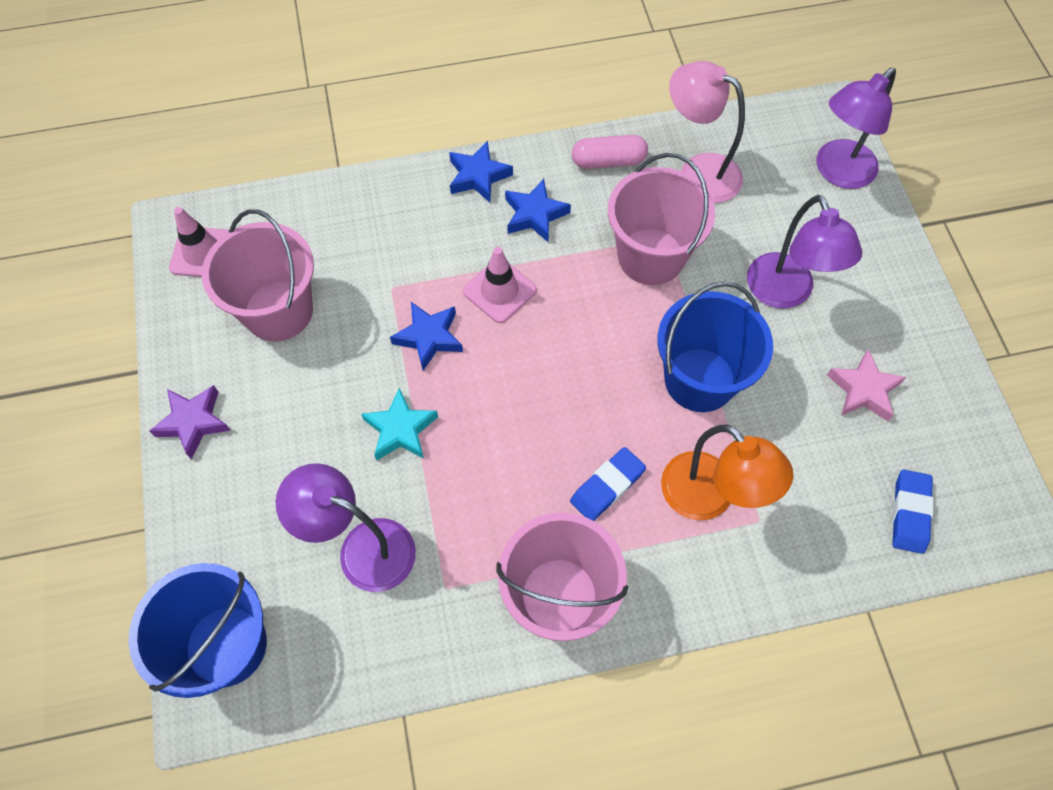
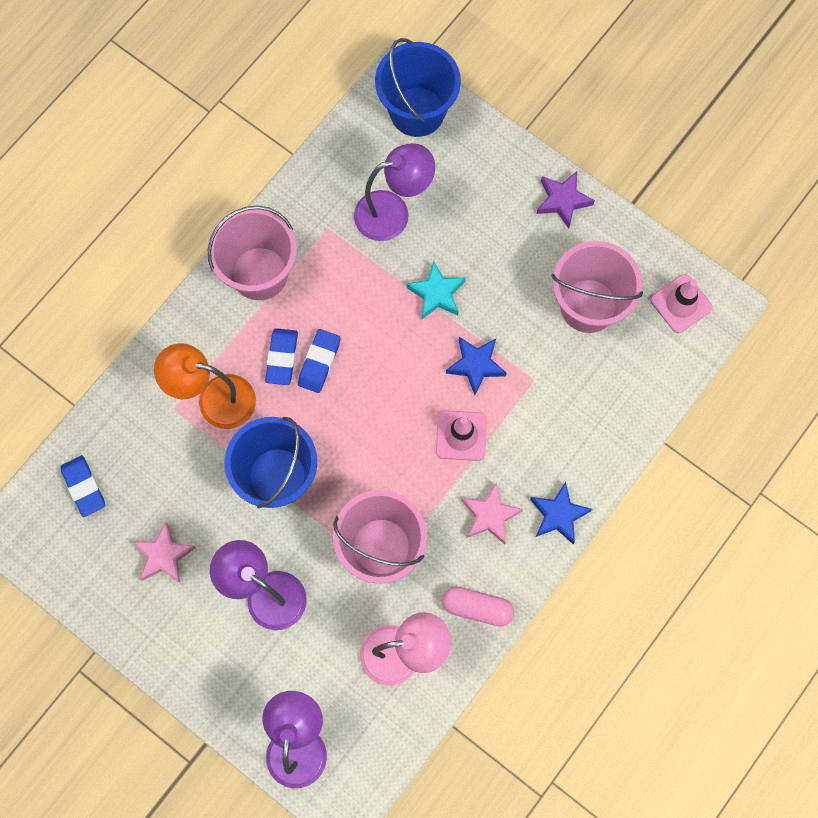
camera: 140 degrees right, 10 degrees up
(535, 215) = (490, 515): blue star -> pink star
(573, 453) = (319, 362): none -> blue eraser
(608, 161) = (477, 607): pink capsule -> pink capsule turned 60 degrees clockwise

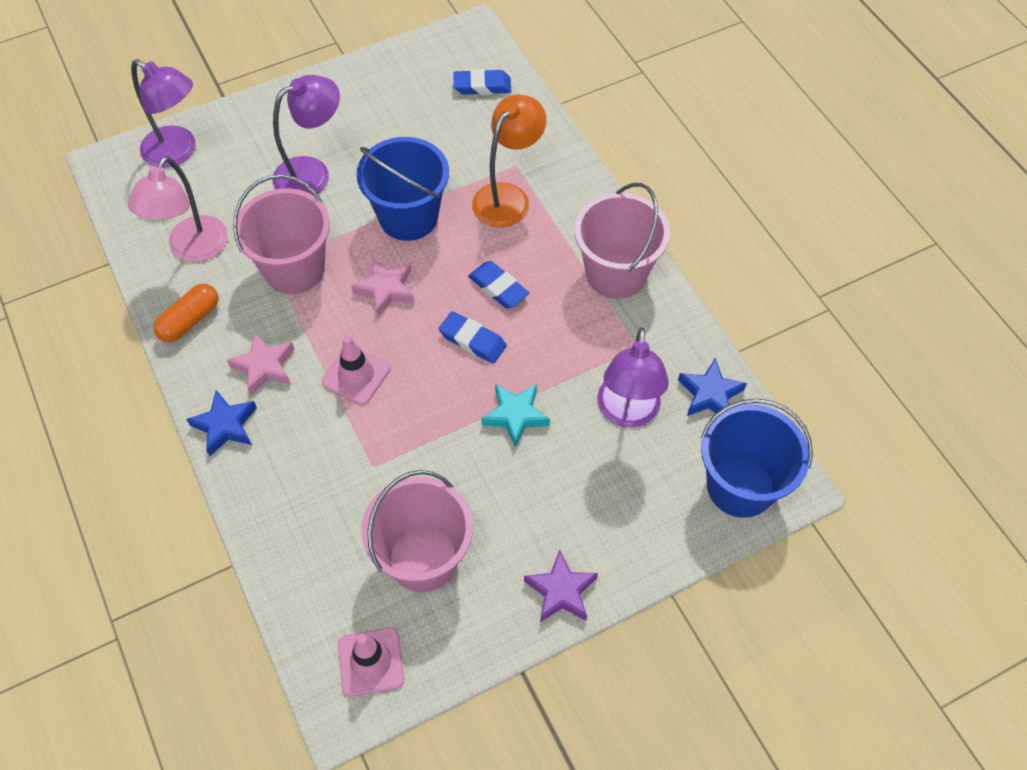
camera: 115 degrees right, 15 degrees down
(164, 555) = (390, 118): pink star -> pink star (386, 290)
(282, 358) = (519, 260): blue eraser -> blue eraser (472, 340)
(476, 365) = (419, 419): blue star -> blue star (710, 394)
(477, 607) = (190, 320): pink capsule -> orange capsule

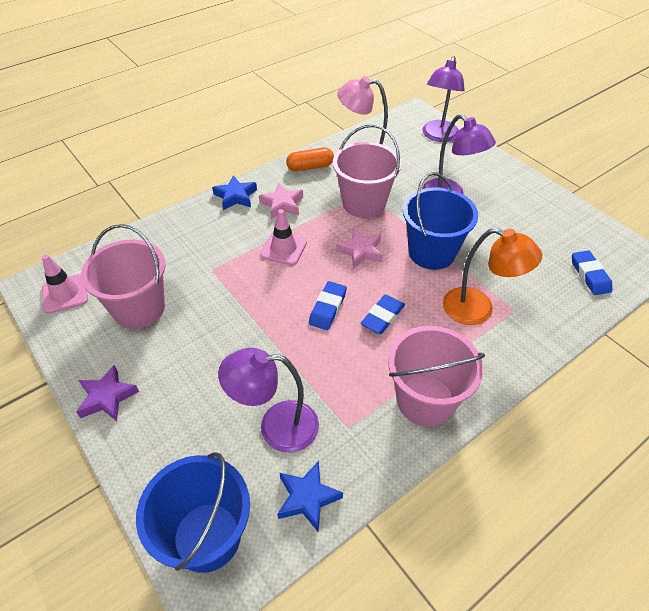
camera: 80 degrees right, 10 degrees down
(190, 320) = (310, 167): orange capsule -> orange capsule turned 45 degrees counterclockwise
(515, 416) = (263, 345): turquoise star -> none

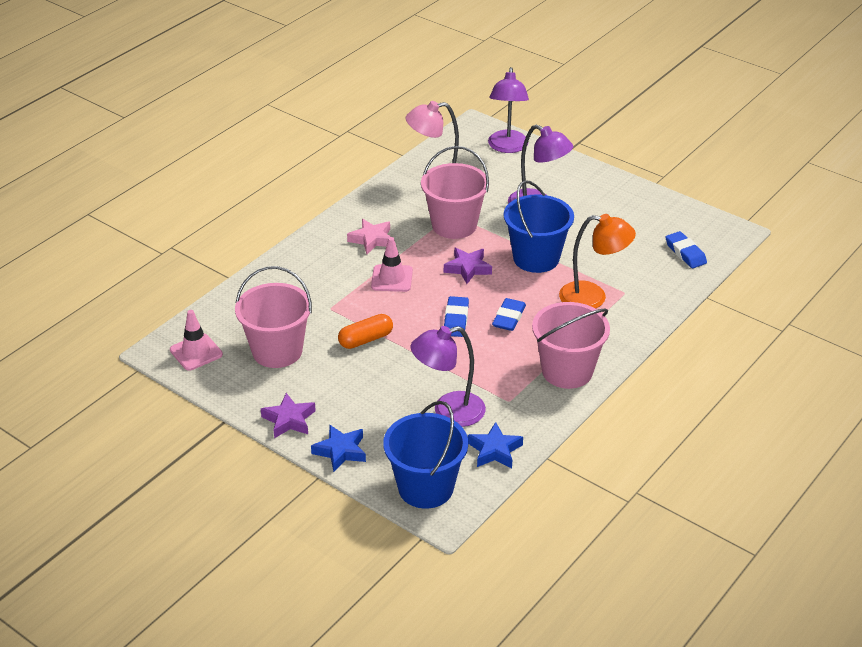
camera: 15 degrees left, 10 degrees down
(235, 196) = (319, 240): blue star -> blue star (340, 451)
(310, 167) = (384, 199): orange capsule -> orange capsule (366, 340)
(360, 251) = (467, 268): pink star -> purple star

